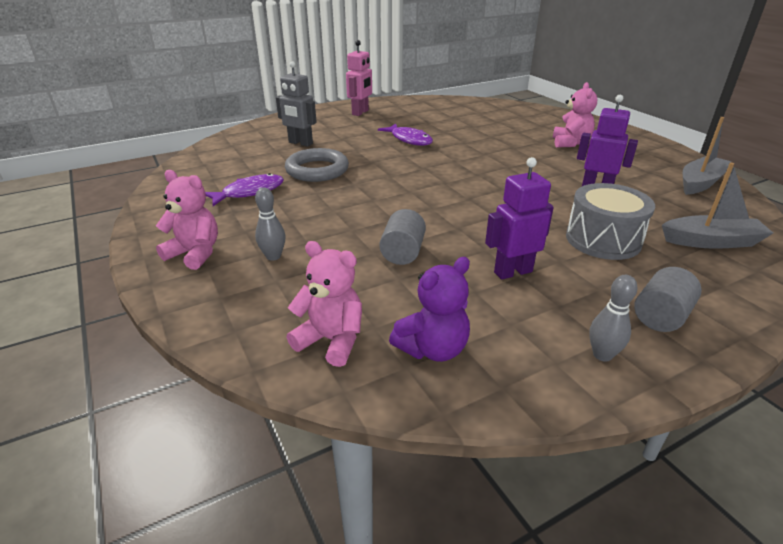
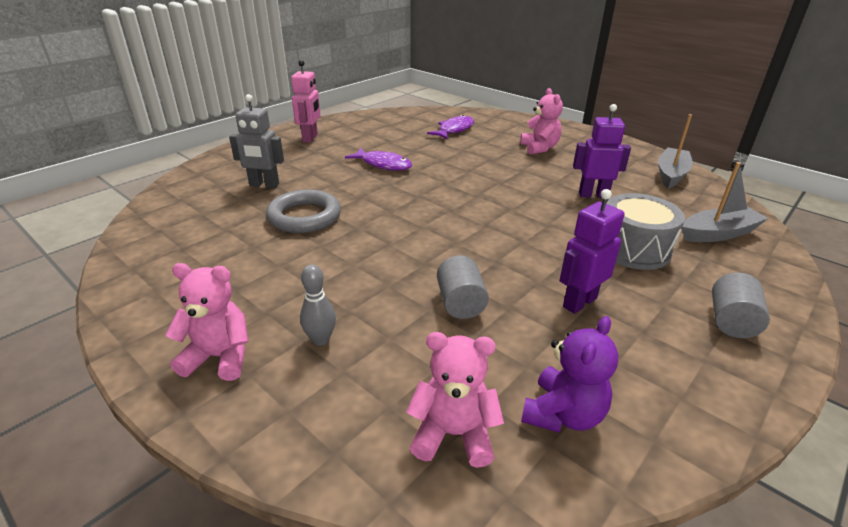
camera: 20 degrees left, 0 degrees up
(249, 192) = (240, 259): purple fish -> purple fish (454, 130)
(602, 355) = (713, 377): grey bowling pin -> none

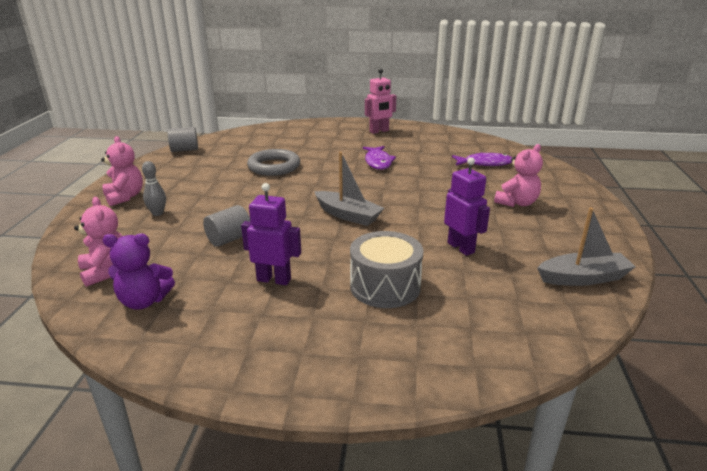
camera: 55 degrees right, 5 degrees down
(264, 185) = (296, 144): grey robot -> none
(718, 234) = (481, 327): grey boat -> grey boat (348, 215)
(731, 321) = (318, 355): grey cylinder -> grey cylinder (184, 150)

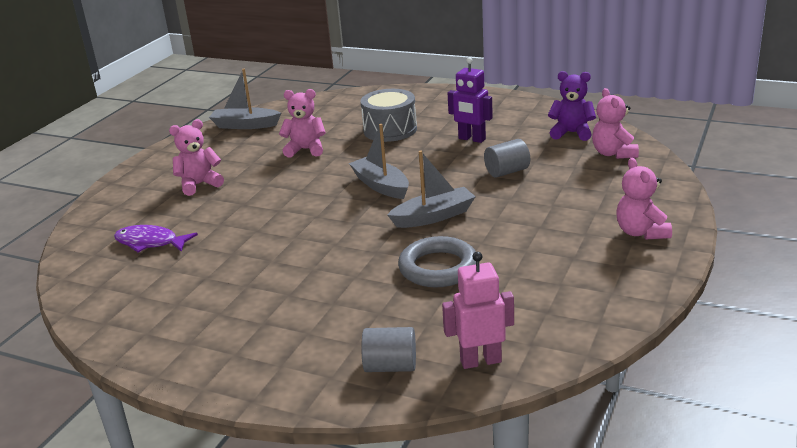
camera: 160 degrees left, 0 degrees up
(157, 213) = (589, 205): grey bowling pin -> none
(184, 150) = (586, 329): grey cylinder -> grey cylinder (390, 366)
(288, 195) = (433, 216): none -> grey boat
(378, 162) = (285, 261): purple fish -> none
(379, 131) = (214, 344): pink robot -> pink robot (480, 361)
(461, 247) = (305, 150): purple robot -> pink teddy bear

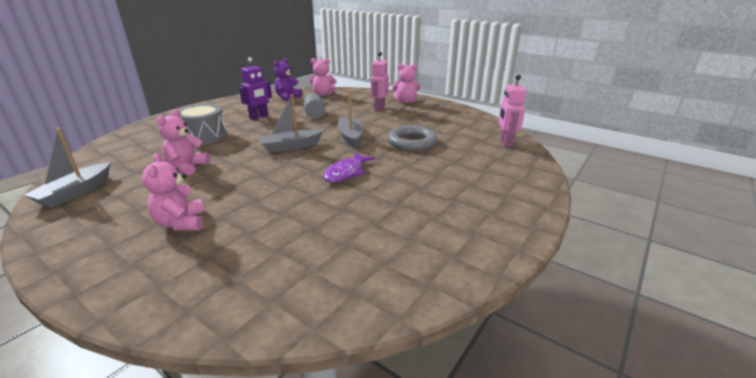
camera: 80 degrees left, 0 degrees up
(150, 243) = (281, 256): purple fish -> purple fish (346, 173)
(390, 366) = (509, 163): grey cylinder -> none
(579, 214) = (379, 108): none -> pink robot

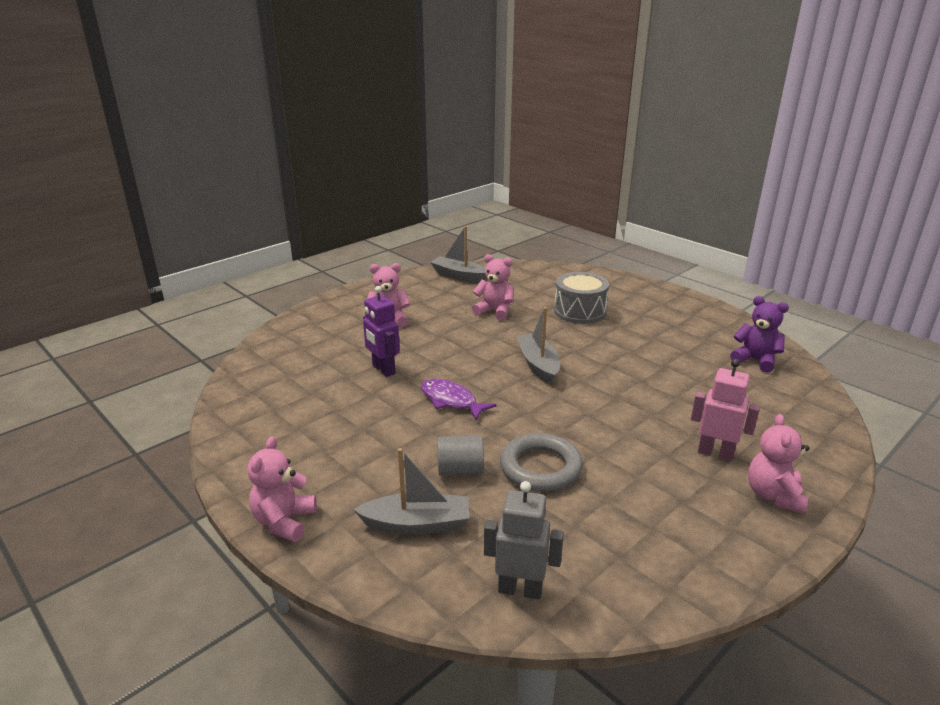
camera: 100 degrees right, 0 degrees up
(259, 117) = (650, 340): purple robot -> purple robot (383, 370)
(315, 115) = (666, 384): grey cylinder -> grey cylinder (460, 470)
(323, 94) = (789, 395): pink teddy bear -> pink teddy bear (284, 521)
(350, 137) = (568, 411): grey boat -> grey boat (417, 524)
(506, 142) = (520, 589): pink robot -> grey robot

